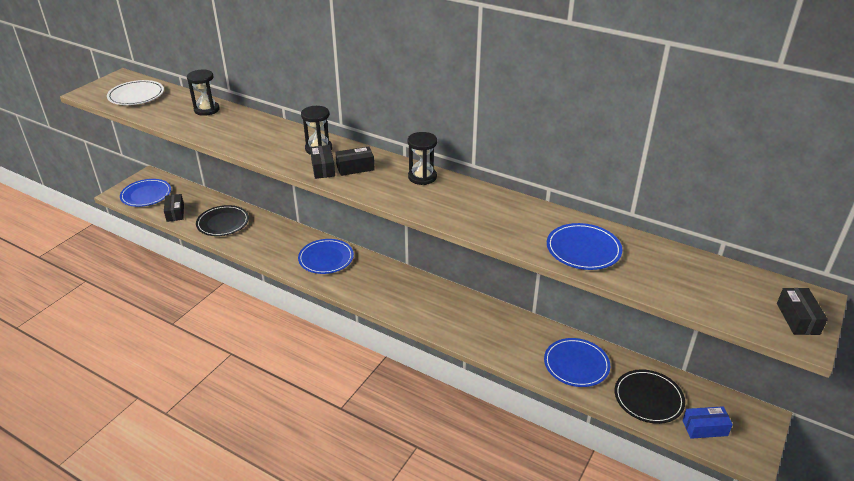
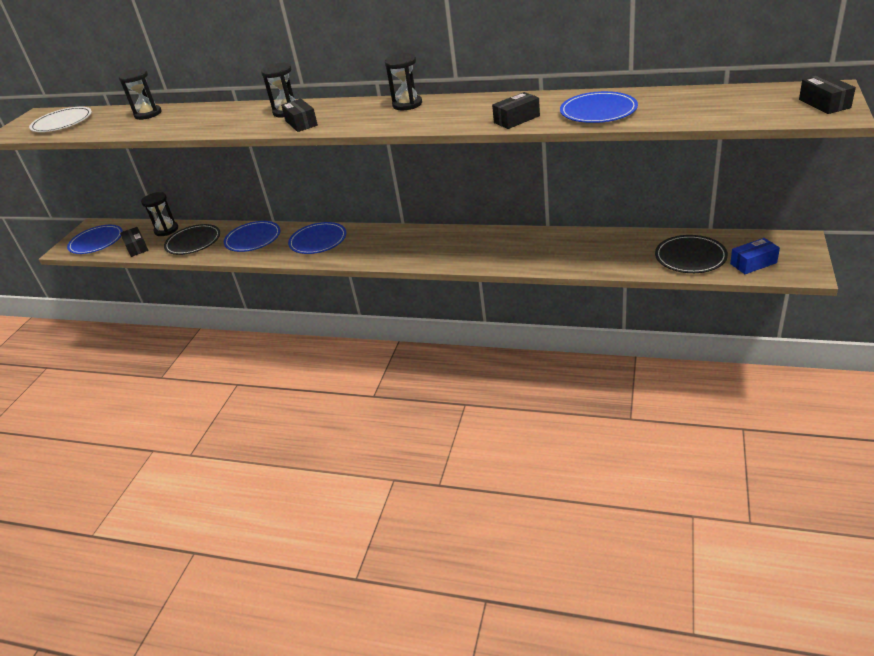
camera: 10 degrees left, 0 degrees up
(206, 201) = (166, 230): none -> black hourglass
(355, 168) = (334, 115): black box -> black box (516, 119)
(576, 364) = (609, 251): blue plate -> blue plate (253, 239)

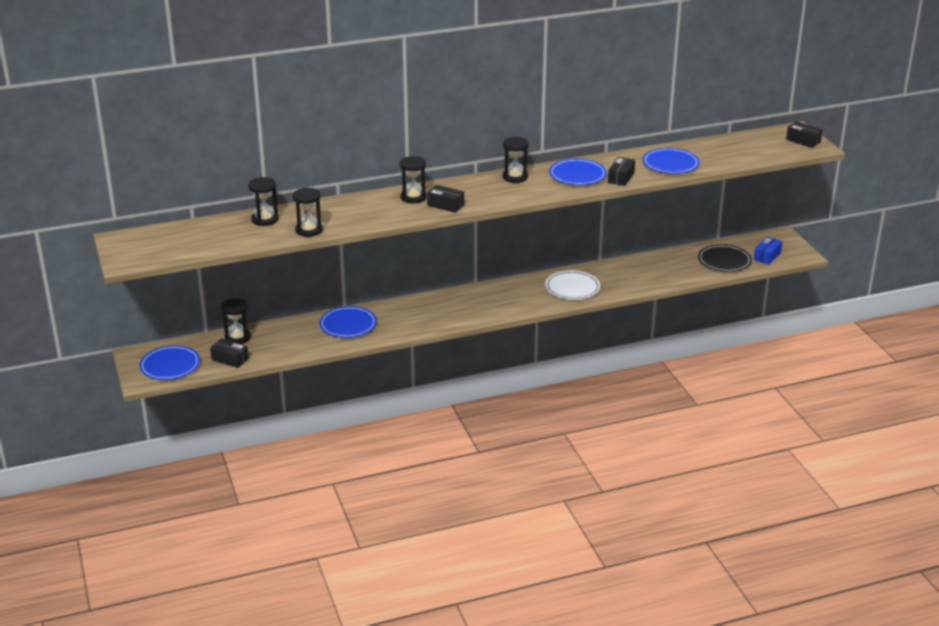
camera: 40 degrees left, 5 degrees down
(62, 122) = (175, 241): white plate -> white plate (572, 287)
(160, 129) = (309, 230): none -> black hourglass
(193, 242) = (287, 341): black plate -> none
(318, 240) = (416, 312): blue plate -> blue plate (577, 175)

